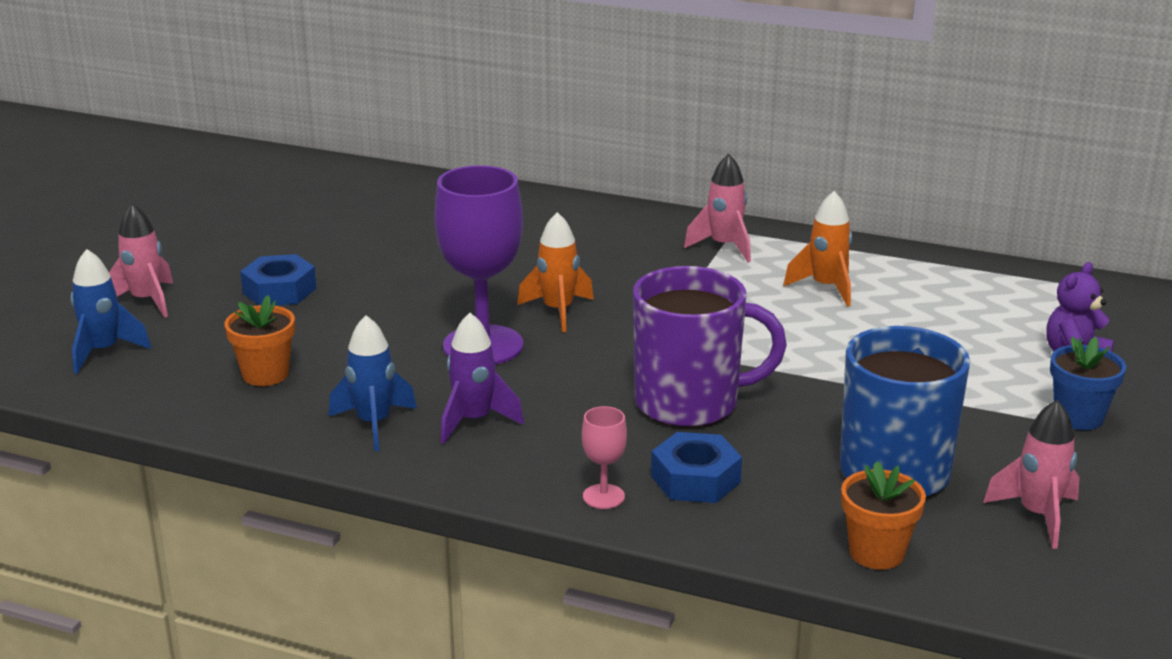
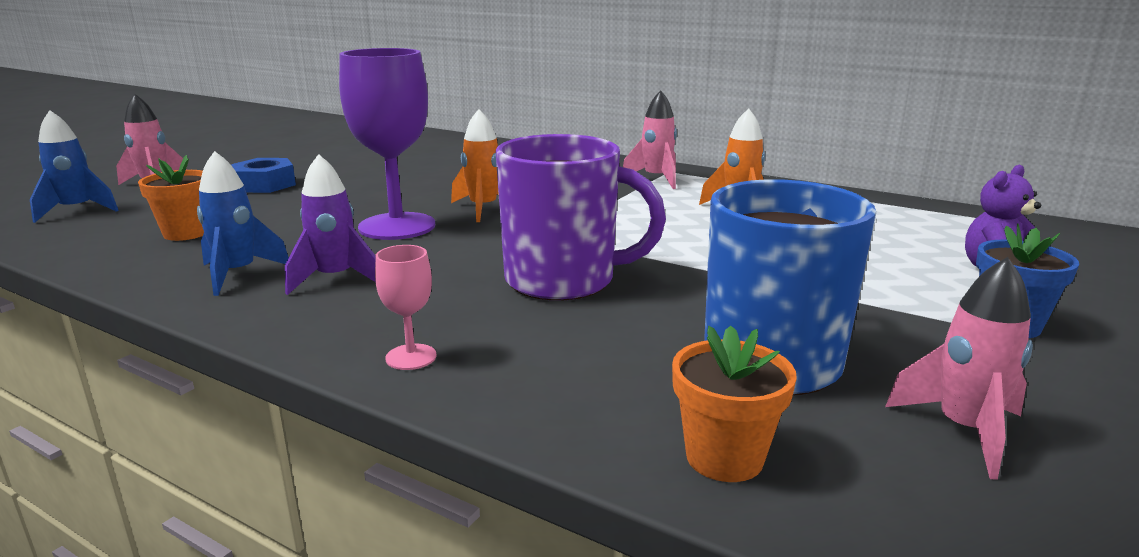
camera: 10 degrees right, 5 degrees down
(695, 479) = (528, 349): blue nut -> none

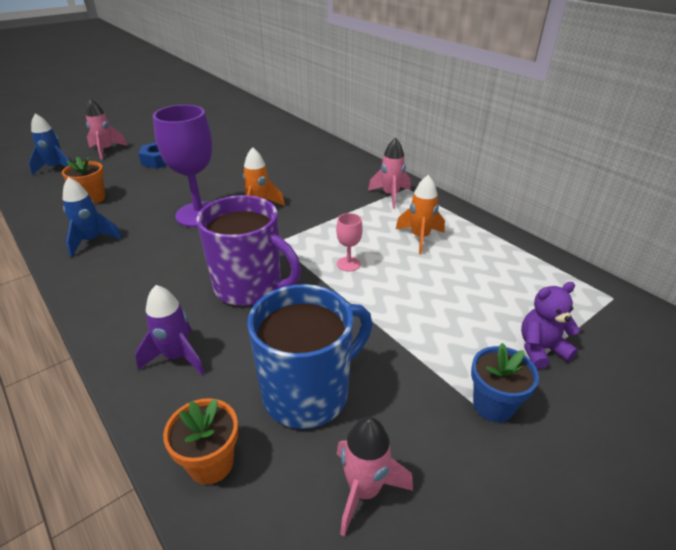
camera: 20 degrees right, 15 degrees up
(335, 279) = (134, 256): purple rocket -> purple rocket (177, 357)
(411, 357) = (123, 332): pink goblet -> pink goblet (348, 264)

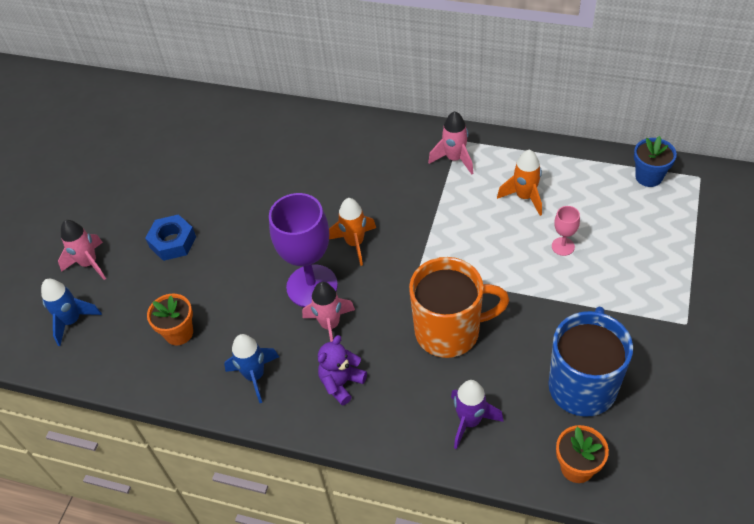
camera: 30 degrees left, 15 degrees up
(250, 287) = (449, 331): purple mug -> orange mug
(348, 264) = (498, 260): pink goblet -> pink goblet (563, 246)
(364, 490) = (672, 419): pink rocket -> pink rocket (330, 325)
(493, 405) = (693, 317): blue flower pot -> blue flower pot (648, 177)
(540, 349) = (688, 254): purple teddy bear -> purple teddy bear (341, 383)

